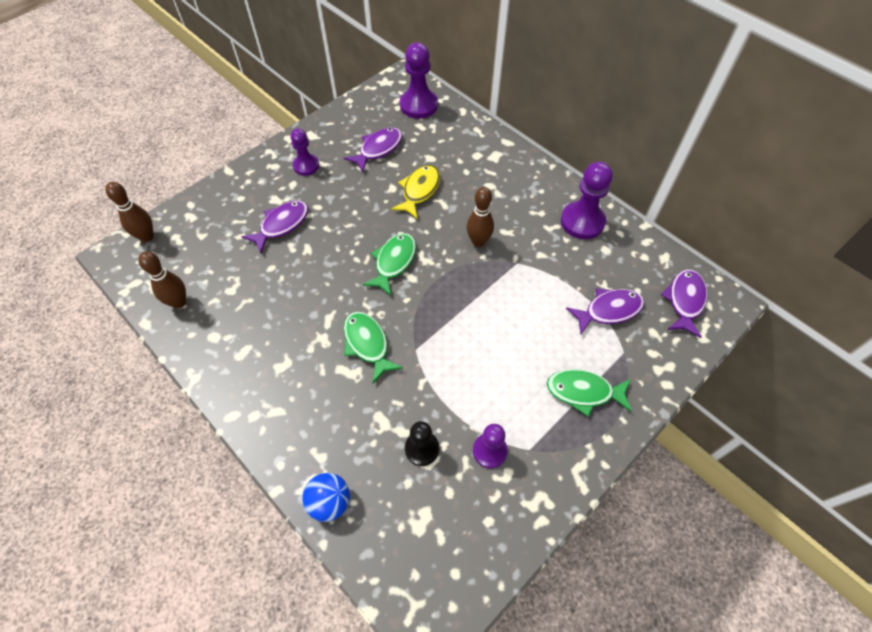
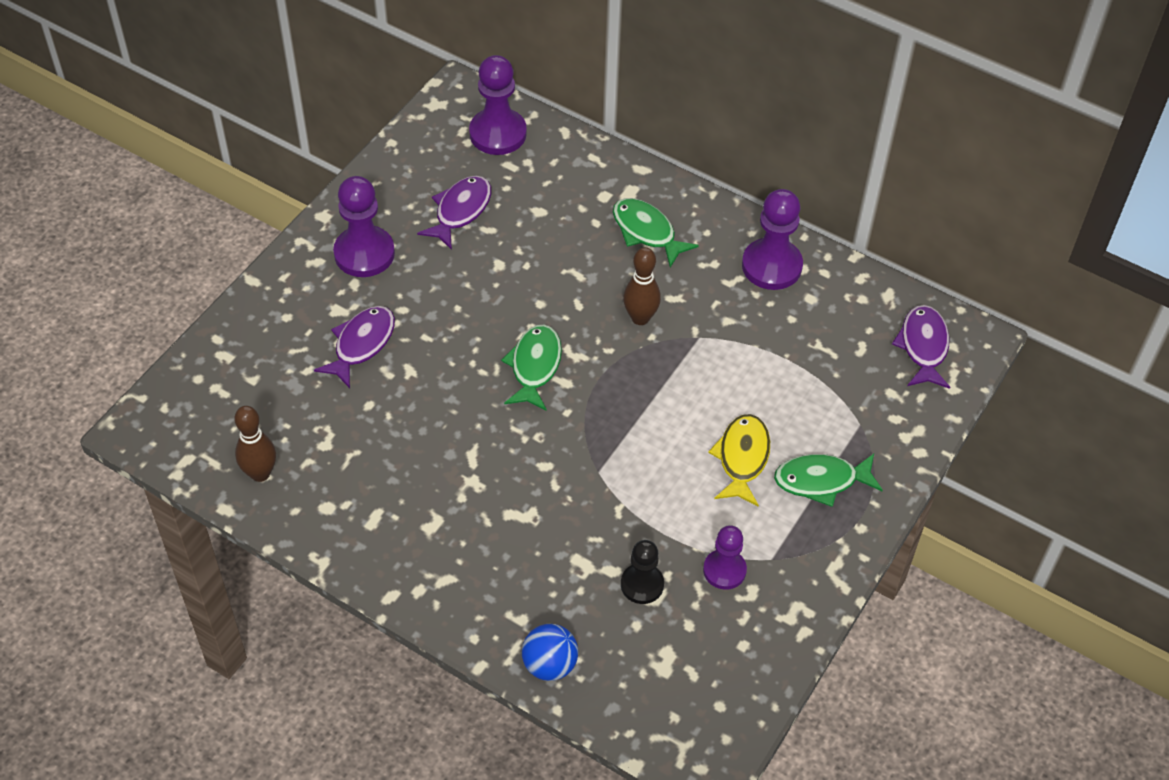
camera: 15 degrees left, 5 degrees down
(147, 236) = (174, 395): brown bowling pin -> none
(306, 166) = (364, 253): purple pawn -> purple pawn, size x1.58
(367, 344) = (534, 477): green fish -> green fish (646, 232)
(419, 191) = (538, 262): yellow fish -> yellow fish (742, 458)
(609, 310) = (831, 376): purple fish -> none

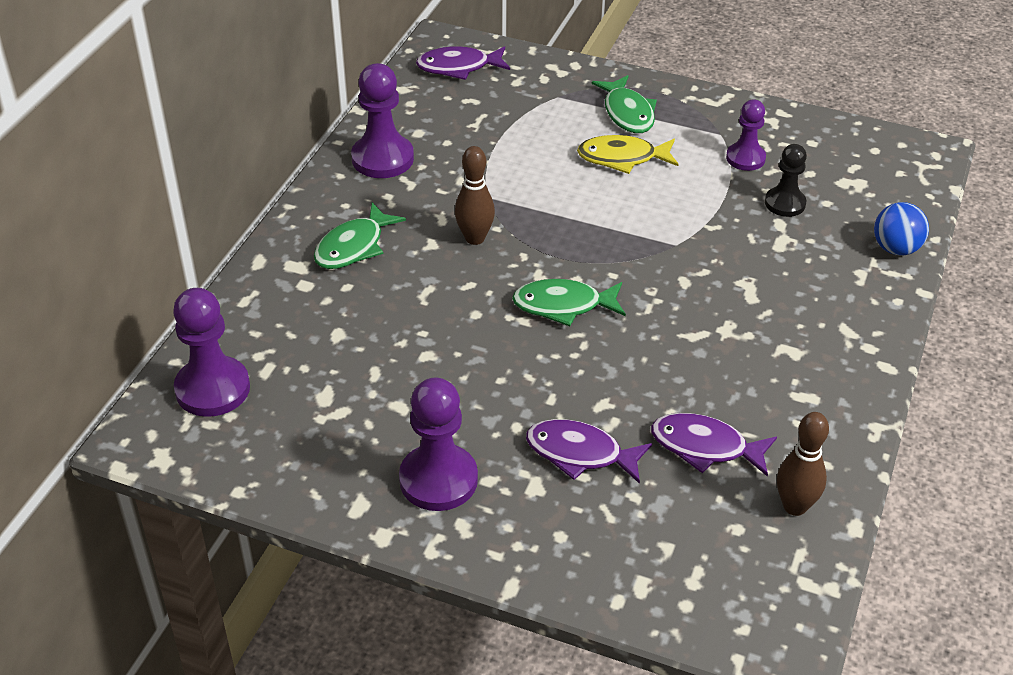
camera: 100 degrees left, 10 degrees down
(460, 211) = (350, 402): purple fish -> purple fish (705, 447)

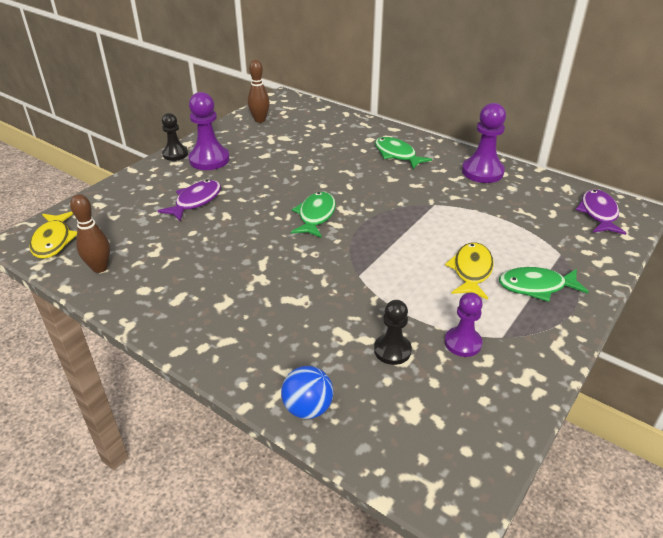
camera: 105 degrees right, 5 degrees down
(212, 389) = (304, 113): purple pawn -> none
(432, 539) = (175, 154): none -> black pawn
(475, 238) = (392, 194): brown bowling pin -> brown bowling pin (260, 120)
(705, 447) = (168, 245): purple fish -> none
(766, 599) = (53, 241): none -> yellow fish

